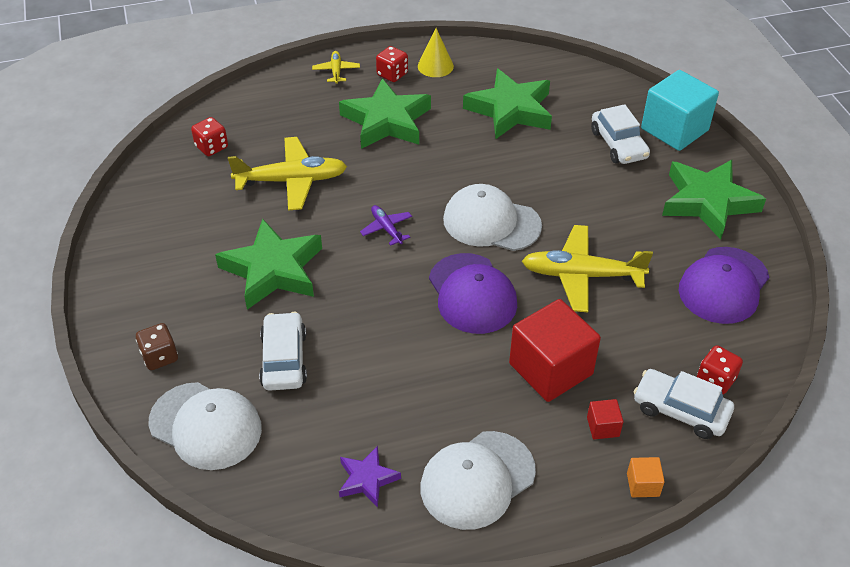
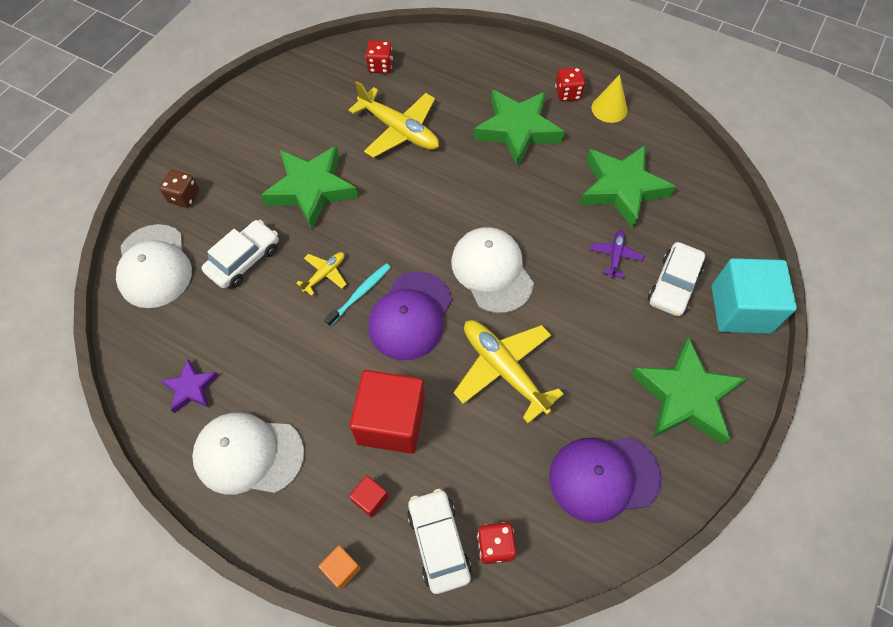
camera: 45 degrees right, 15 degrees up
(336, 71) = (530, 63): yellow plane -> yellow plane (325, 274)
(386, 228) = (415, 217): purple plane -> purple plane (615, 256)
(414, 309) = (360, 294): none -> turquoise toothbrush

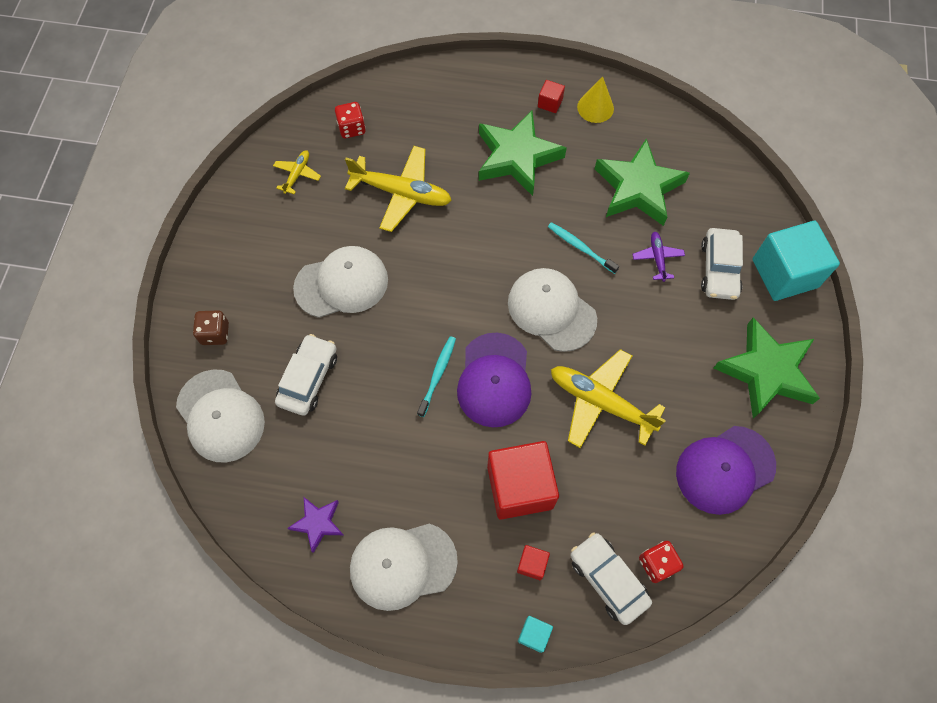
camera: 20 degrees left, 5 degrees up
(311, 189) = (341, 284): green star -> white cap
(325, 274) = (395, 367): yellow plane -> yellow plane (297, 174)
(341, 569) = (534, 634): orange cube -> turquoise cube
(544, 224) = (580, 247): none -> turquoise toothbrush
(568, 93) = (550, 103): red dice -> red cube

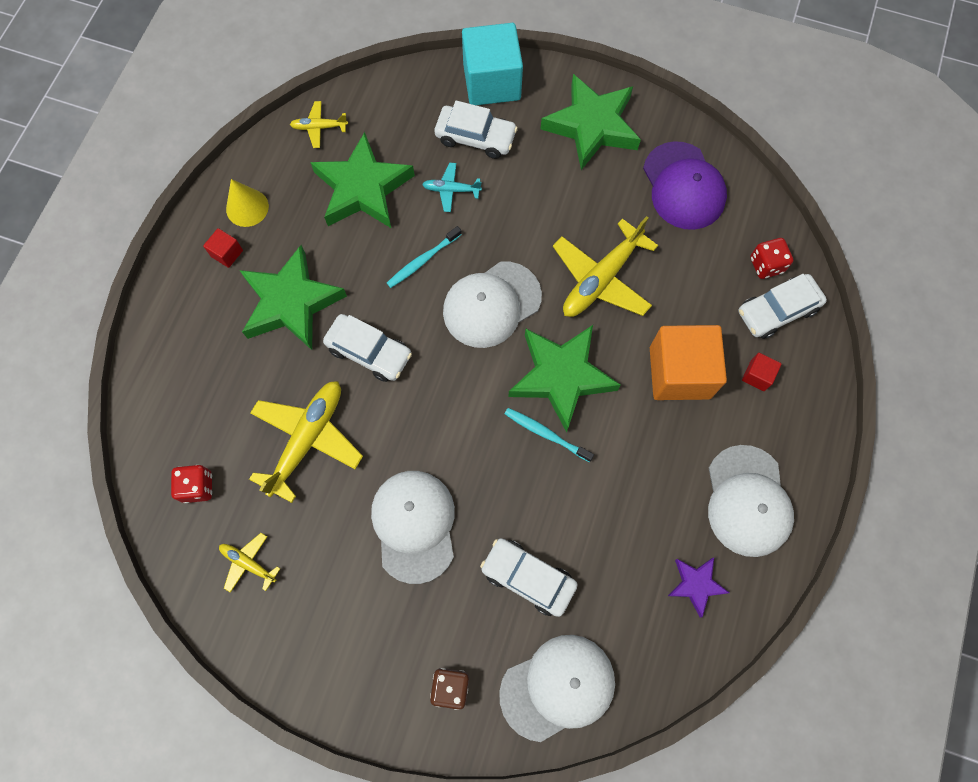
camera: 80 degrees left, 5 degrees up
(486, 222) = (369, 352): none -> white car
(494, 380) = (561, 376): purple cap -> green star
(520, 487) = (679, 372): red cube -> orange cube
(534, 634) = (823, 387): turquoise cube -> none
(657, 258) = (451, 190): purple plane -> turquoise plane
(688, 143) = (319, 127): none -> yellow plane

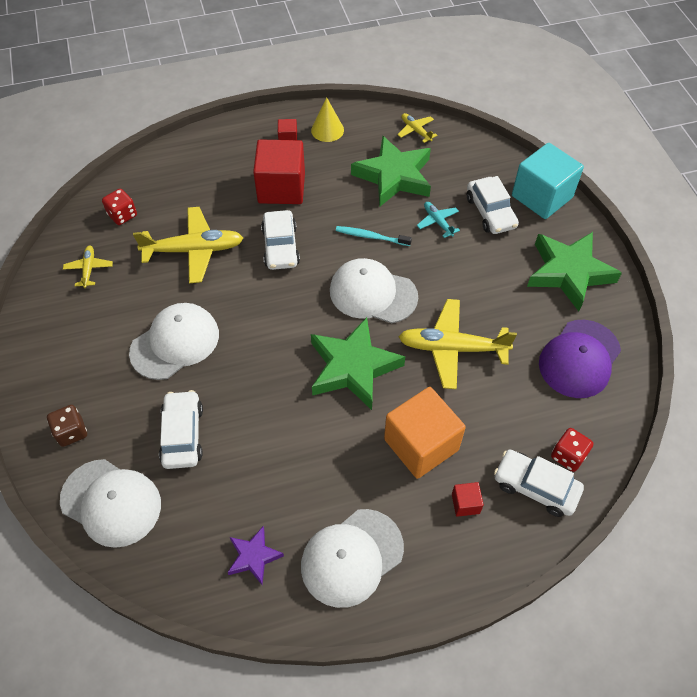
camera: 55 degrees right, 15 degrees down
(291, 302) = (281, 188): green star -> red cube
(546, 434) = (301, 383): turquoise toothbrush -> none

